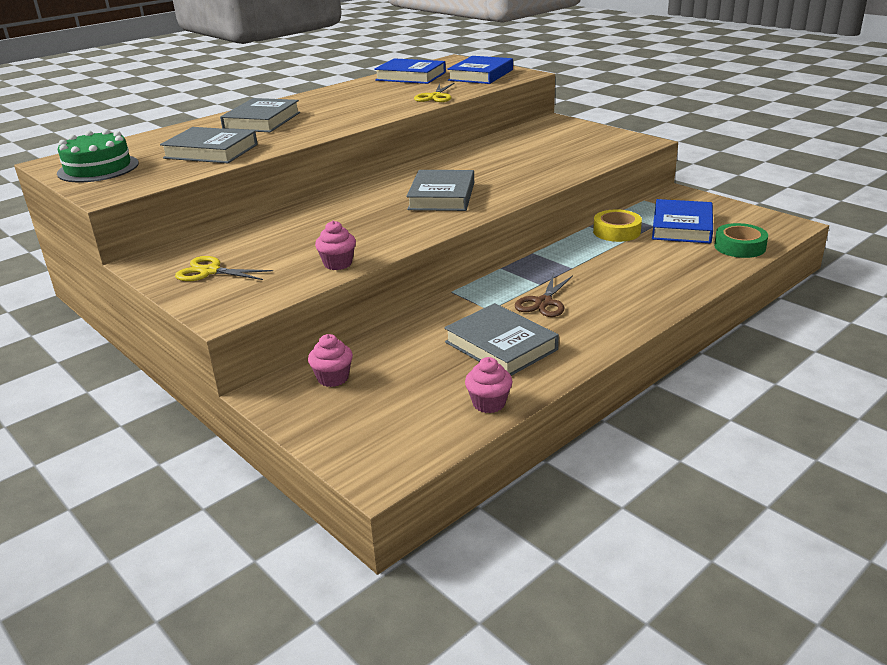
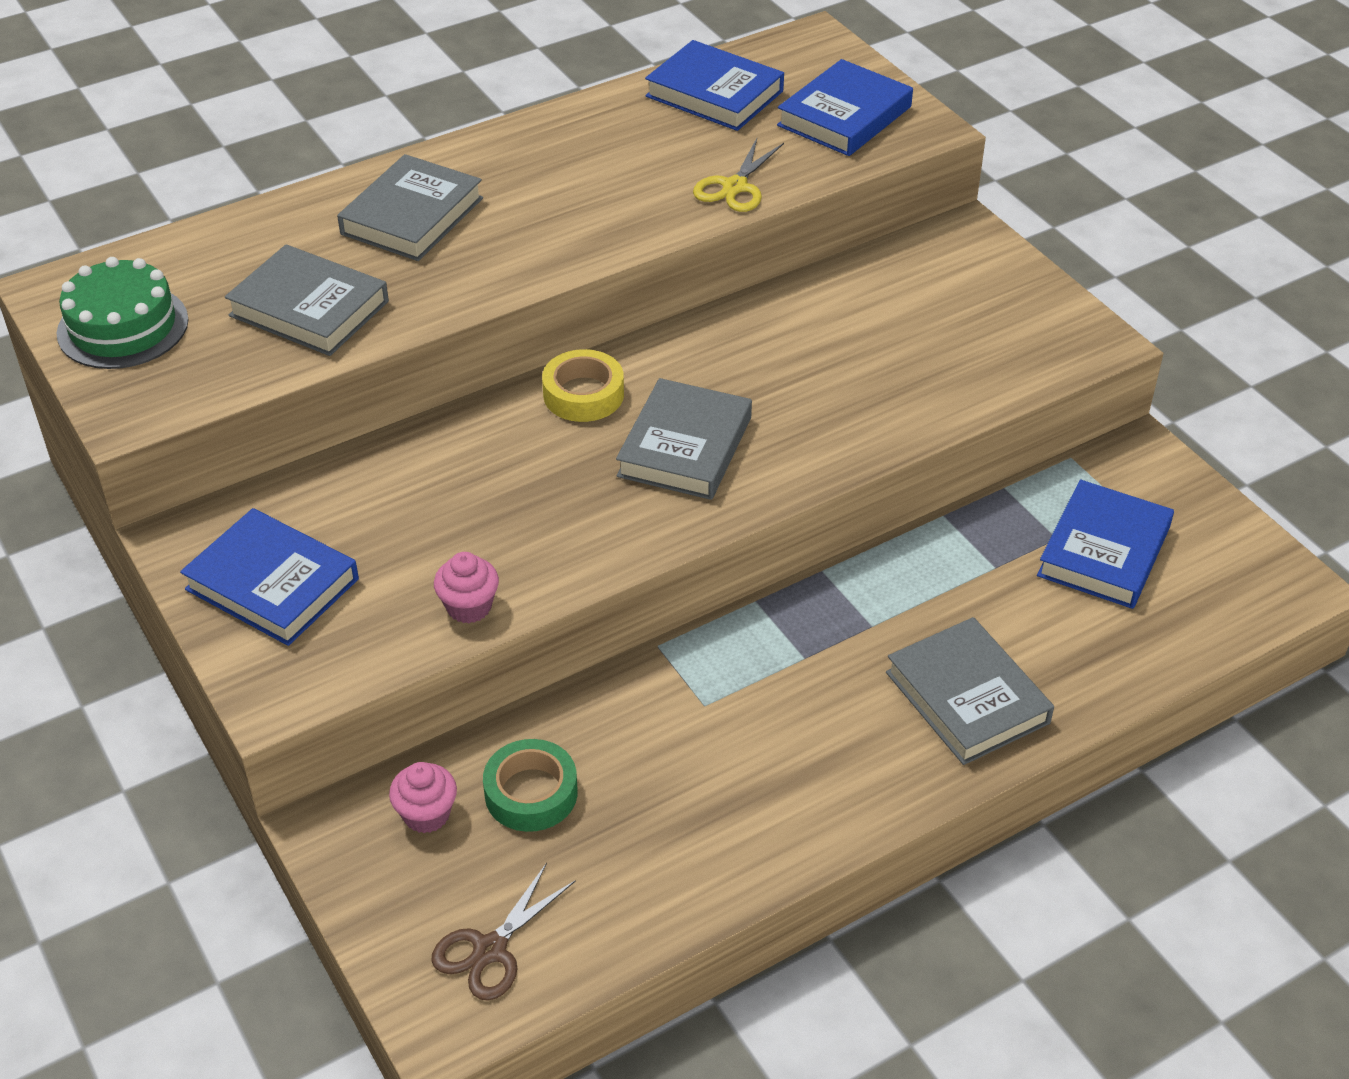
camera: 10 degrees right, 15 degrees up
(210, 271) = (272, 584): yellow scissors -> blue book
(489, 403) = (636, 920): pink cupcake -> none
(501, 346) = (693, 796): grey book -> grey book (967, 697)
(543, 302) = (795, 706): brown scissors -> brown scissors (490, 949)
(616, 231) = (985, 541): yellow tape -> yellow tape (583, 394)
(739, 247) = (1178, 629): green tape -> green tape (531, 793)

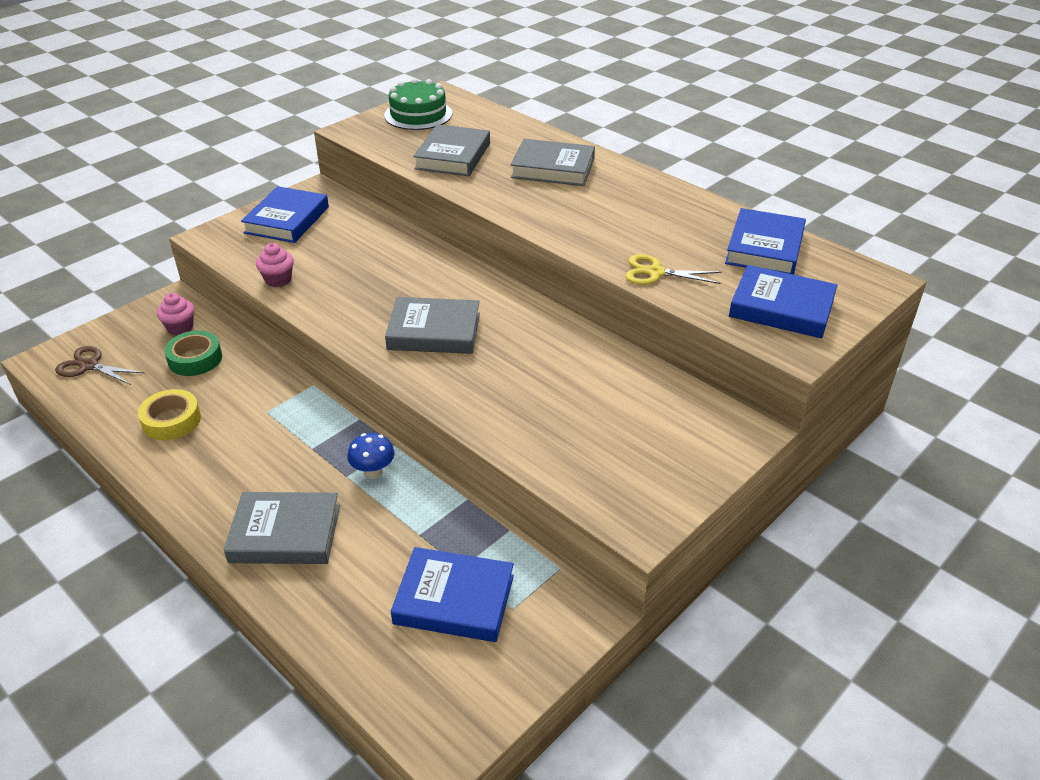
camera: 75 degrees right, 5 degrees down
(583, 394) = (470, 285): yellow tape -> yellow tape (171, 420)
(871, 598) = (373, 472): none -> blue mushroom
(967, 697) = (285, 533): grey book -> grey book turned 45 degrees clockwise

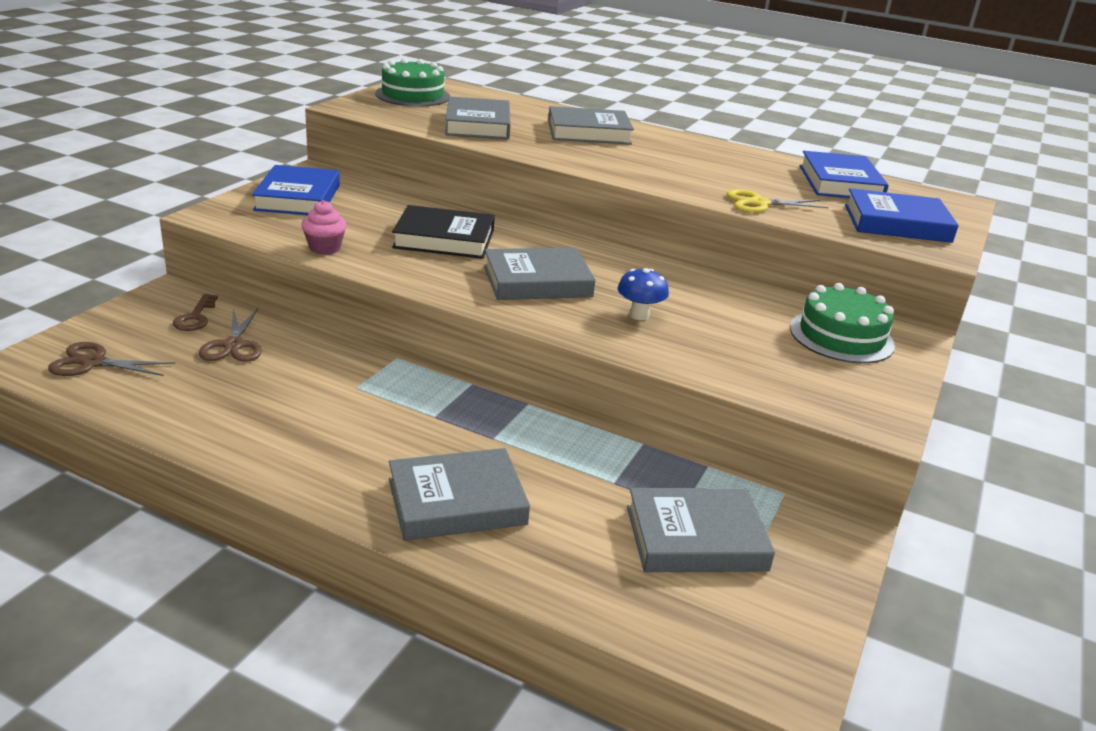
camera: 20 degrees left, 10 degrees down
(171, 420) = (239, 407): yellow tape -> none
(180, 327) = (195, 317): pink cupcake -> brown key
(195, 359) = (233, 345): green tape -> brown scissors
(373, 472) = (521, 431): blue mushroom -> blue mushroom (639, 315)
(382, 276) = (444, 239): none -> black book
(454, 599) = (695, 538): blue book -> grey book
(677, 422) = (841, 336): none -> green cake

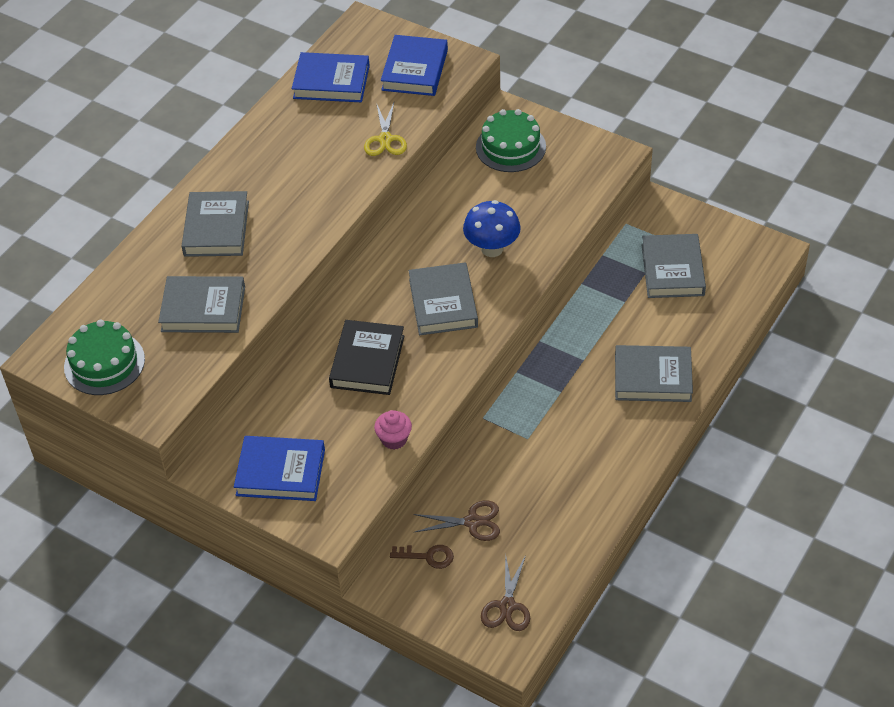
camera: 80 degrees left, 20 degrees up
(457, 502) = (652, 378): grey book -> grey book turned 75 degrees counterclockwise
(639, 315) = (492, 249): blue mushroom -> blue mushroom, size x1.54

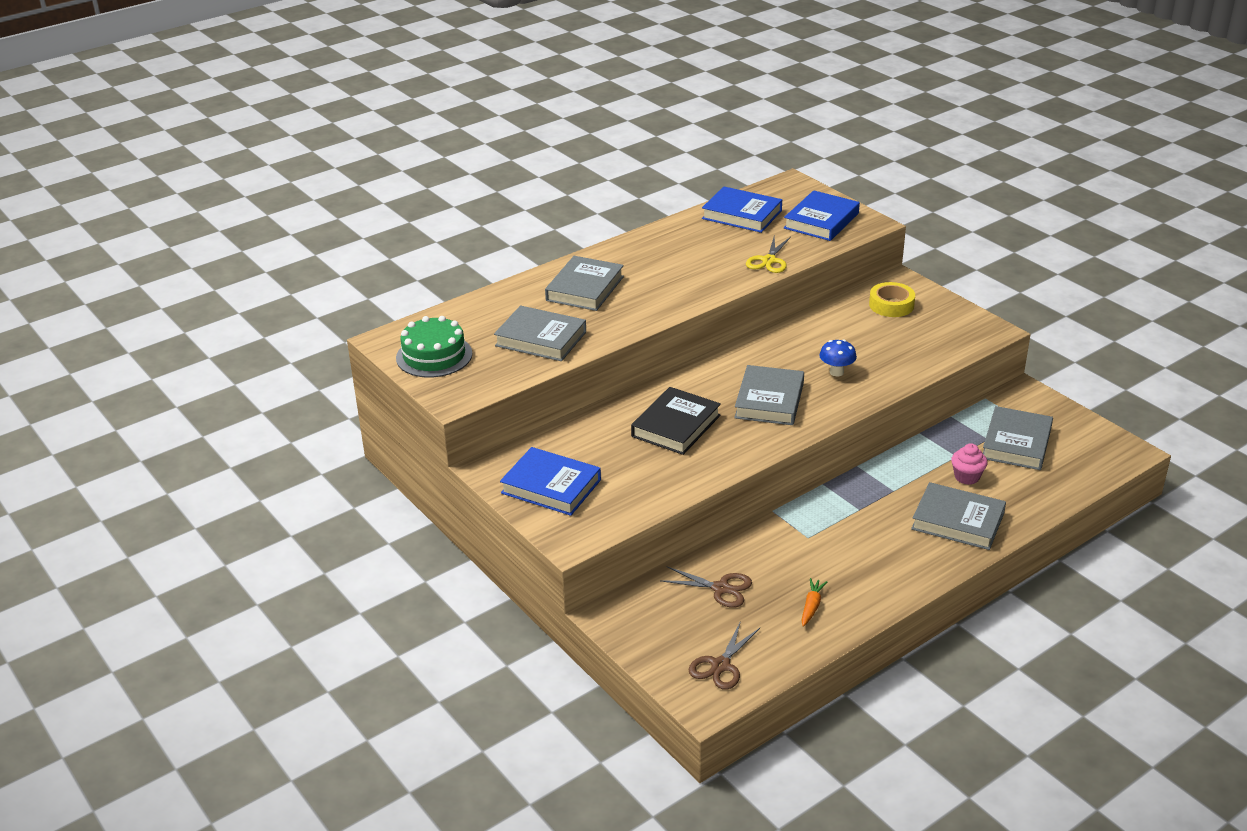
camera: 20 degrees right, 15 degrees down
(394, 439) = (669, 488): pink cupcake -> pink cupcake (967, 477)
(428, 556) = (663, 604): brown key -> none
(492, 249) = (836, 372): blue mushroom -> blue mushroom, size x0.65
(510, 147) = (891, 305): green cake -> yellow tape
(561, 515) = (811, 606): none -> orange carrot

